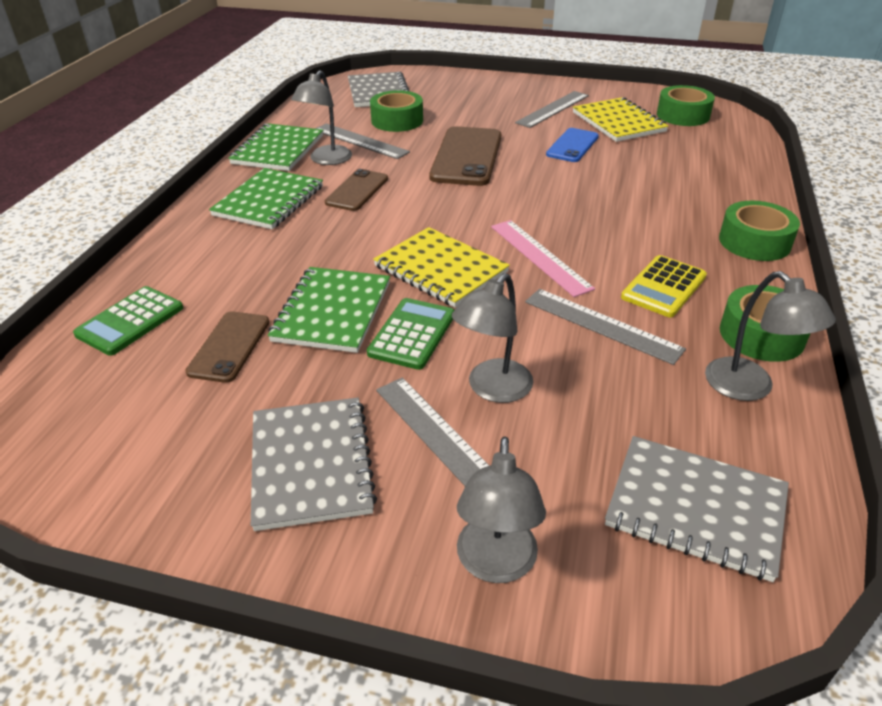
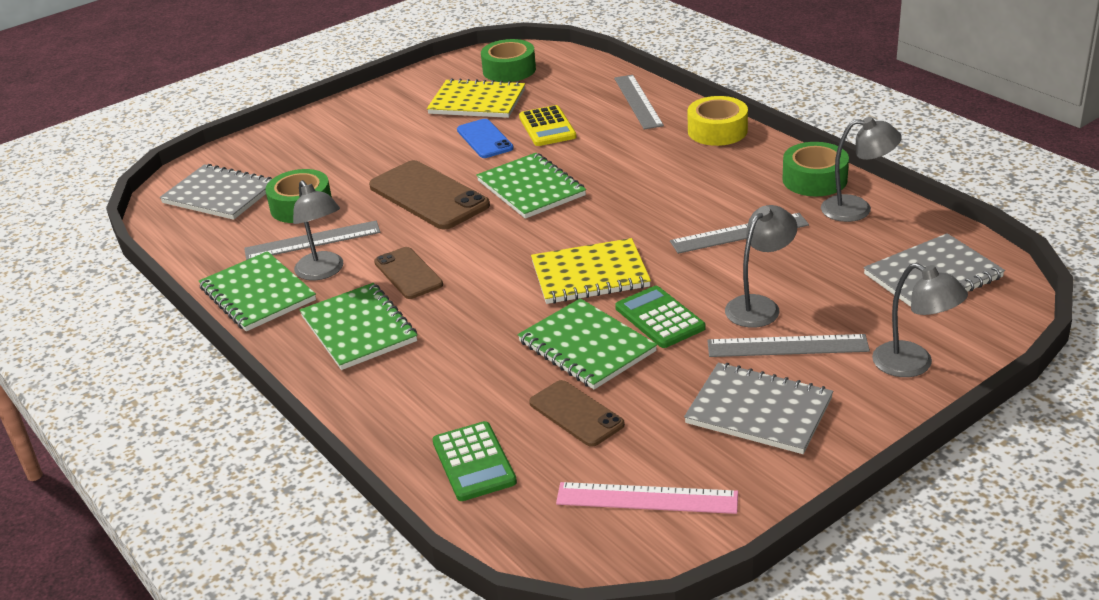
camera: 50 degrees left, 5 degrees down
(492, 389) = (759, 306): grey lamp -> grey lamp turned 120 degrees counterclockwise
(532, 191) = (531, 188): none -> green notebook
(539, 256) = (628, 223): pink ruler -> pink ruler (647, 498)
(553, 109) = (406, 120): grey ruler -> grey ruler (638, 101)
(663, 287) = (725, 190): yellow calculator -> yellow calculator (547, 127)
(754, 242) = (717, 131): green tape -> yellow tape

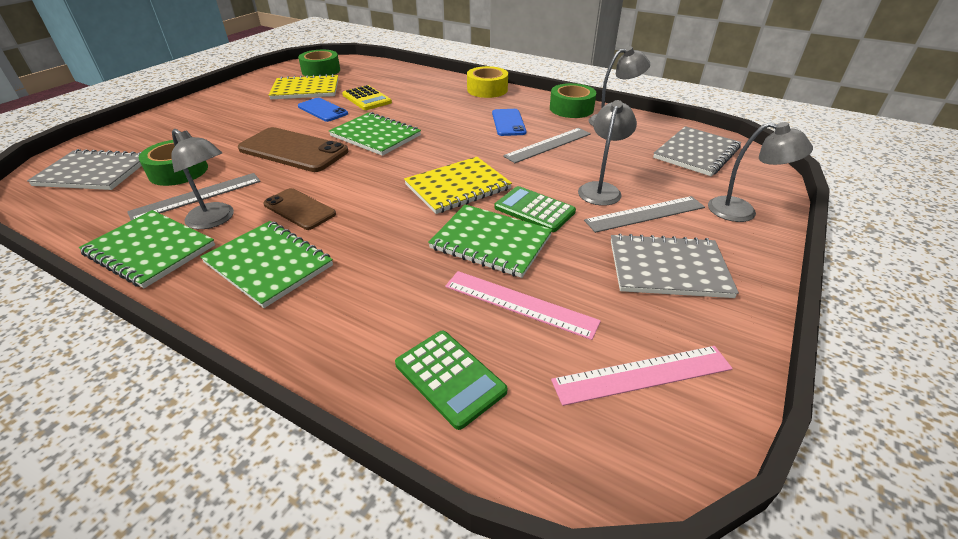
camera: 25 degrees left, 5 degrees up
(576, 414) = (520, 303): brown phone -> pink ruler
(638, 101) = (422, 79): grey ruler -> none
(710, 191) = (508, 123): none -> blue phone

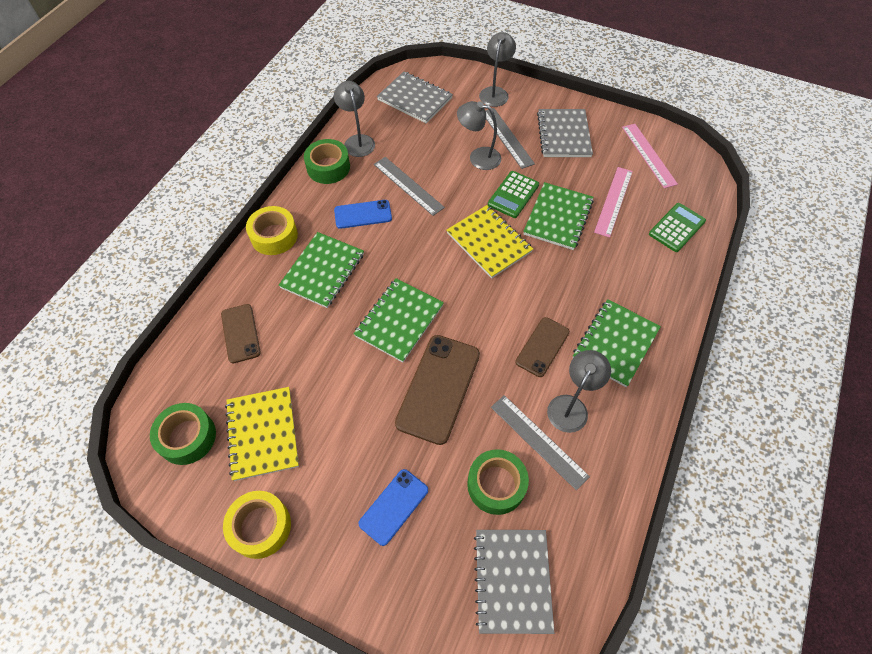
camera: 95 degrees left, 20 degrees up
(150, 250) = (621, 437): green notebook -> green notebook (323, 271)
(239, 90) = (260, 527): none -> yellow tape
(322, 110) = (333, 391): blue phone -> blue phone (394, 506)
(366, 99) = (298, 352): yellow calculator -> none
(394, 81) = (240, 333): none -> brown phone

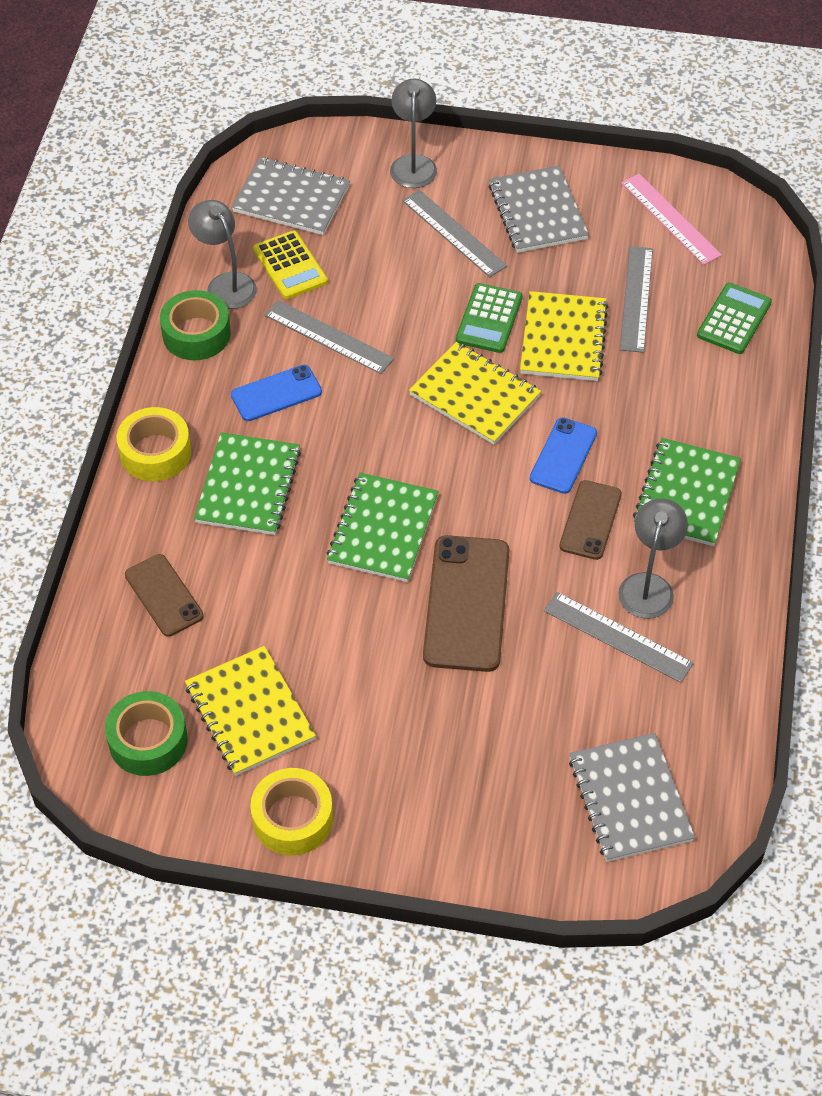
camera: 15 degrees left, 5 degrees down
(394, 506) = (456, 755): blue phone -> blue phone (563, 456)
(400, 138) = (290, 266): none -> yellow calculator
(478, 157) = (419, 272): grey lamp -> none
(496, 485) = (578, 700): green tape -> none
(558, 217) = (563, 339): green notebook -> yellow notebook
(613, 201) = (636, 298): pink ruler -> grey ruler

